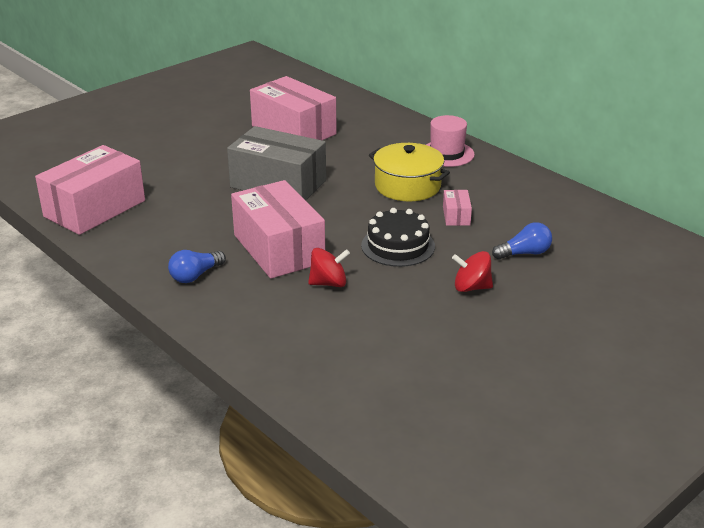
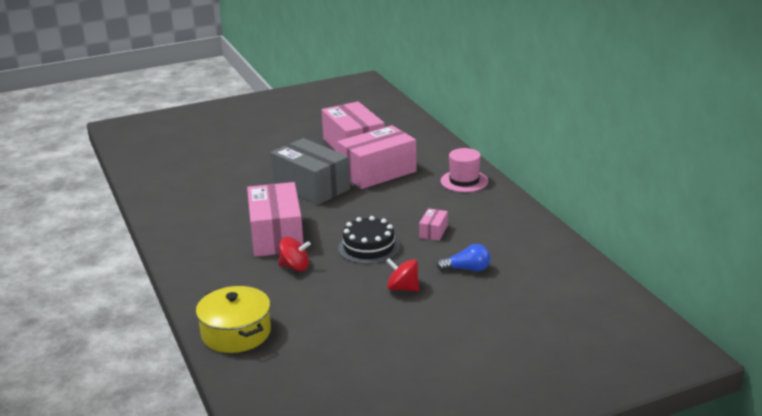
camera: 20 degrees right, 5 degrees down
(94, 208) = (165, 186): pink box -> pink box (377, 172)
(195, 275) = (202, 246): blue light bulb -> none
(407, 186) = (412, 202): yellow pot -> yellow pot (236, 333)

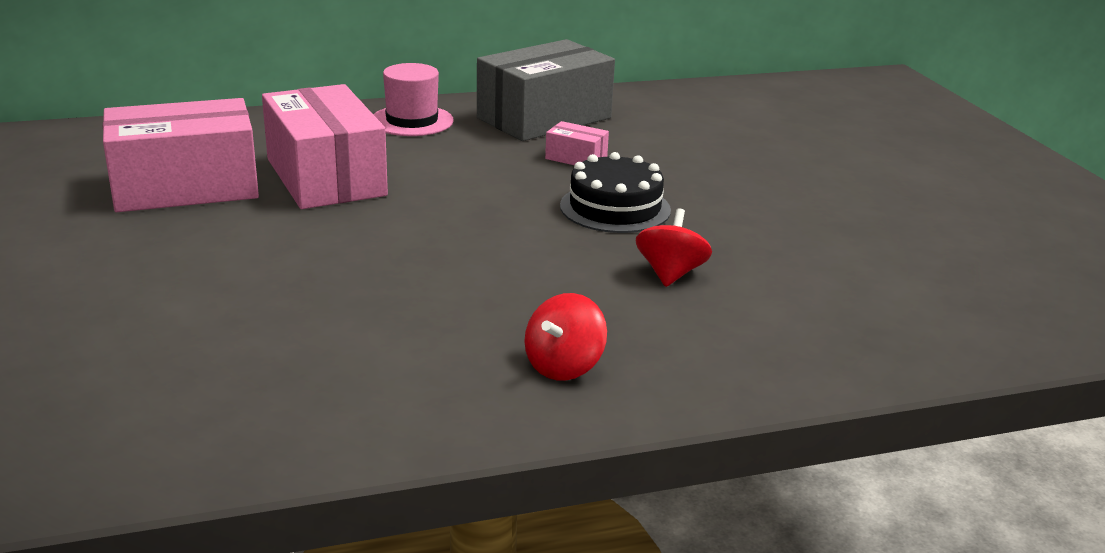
camera: 85 degrees left, 0 degrees up
(236, 333) = (902, 340): yellow pot -> none
(276, 235) = (542, 286): pink box -> none
(311, 187) = (344, 239): grey box -> grey box (544, 118)
(403, 288) = (750, 195): red spinning top -> red spinning top (564, 366)
(467, 269) = (698, 150): blue light bulb -> none

